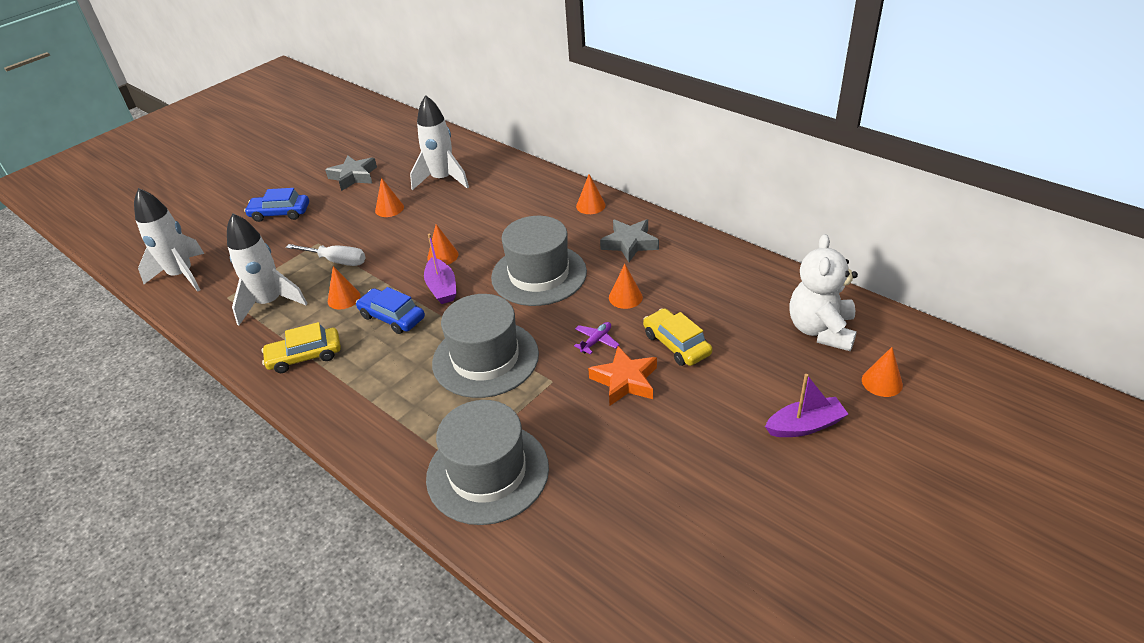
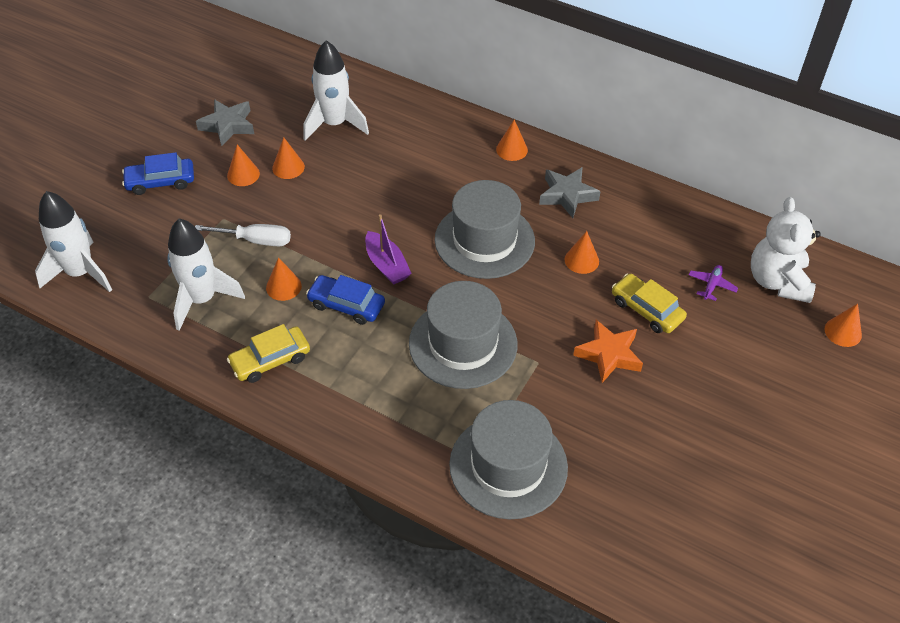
camera: 15 degrees left, 10 degrees up
(442, 256) = (373, 225): orange cone -> orange cone (243, 174)
(596, 341) = (567, 313): purple plane -> purple plane (711, 285)
(805, 425) = (785, 384): purple boat -> none

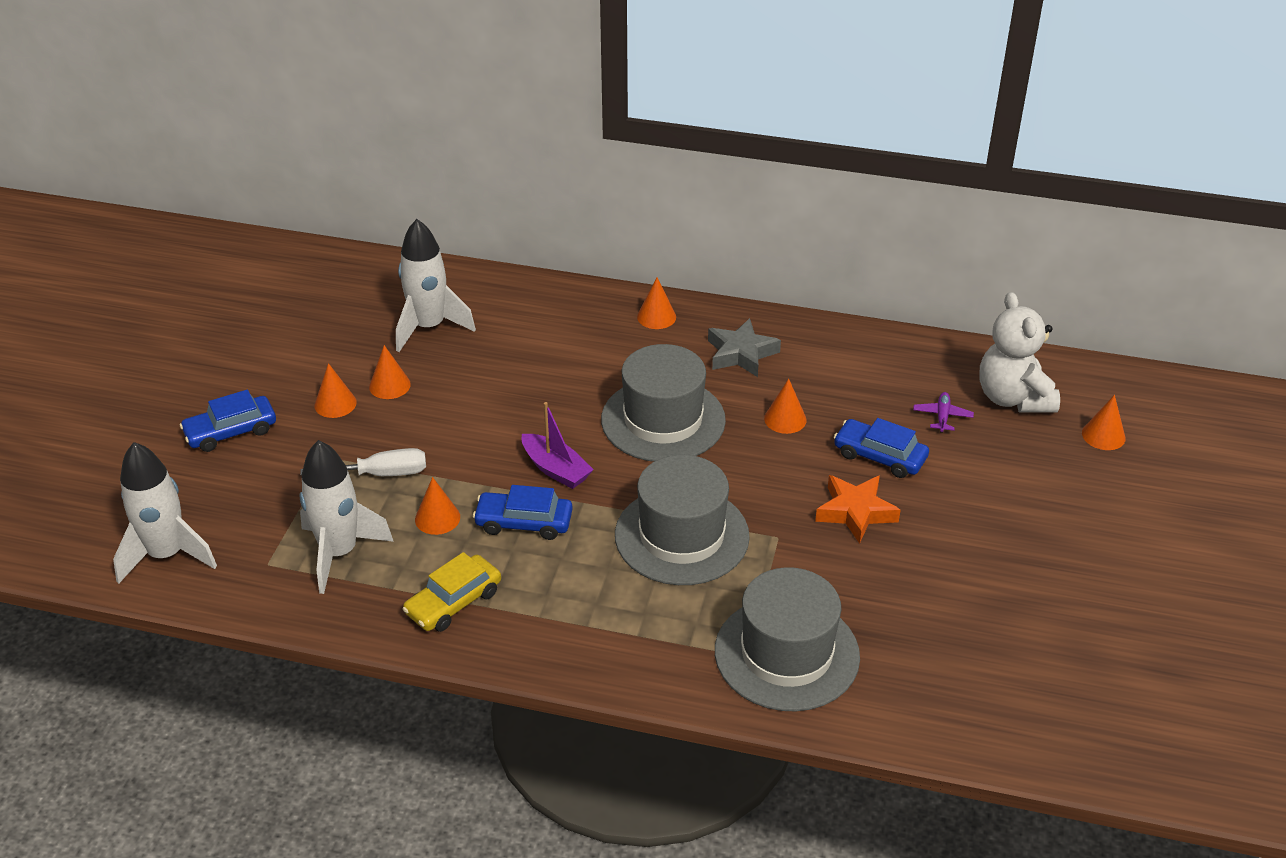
camera: 15 degrees left, 10 degrees down
(228, 126) = (293, 353): grey star -> none
(646, 309) = (880, 456): yellow car -> blue car

